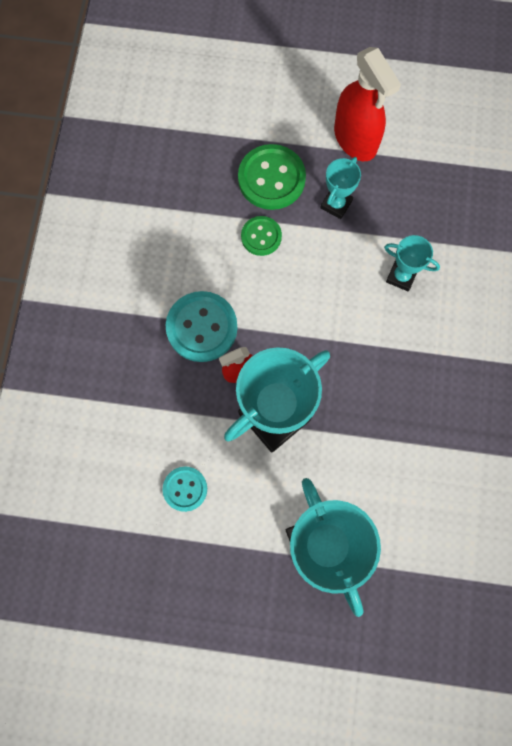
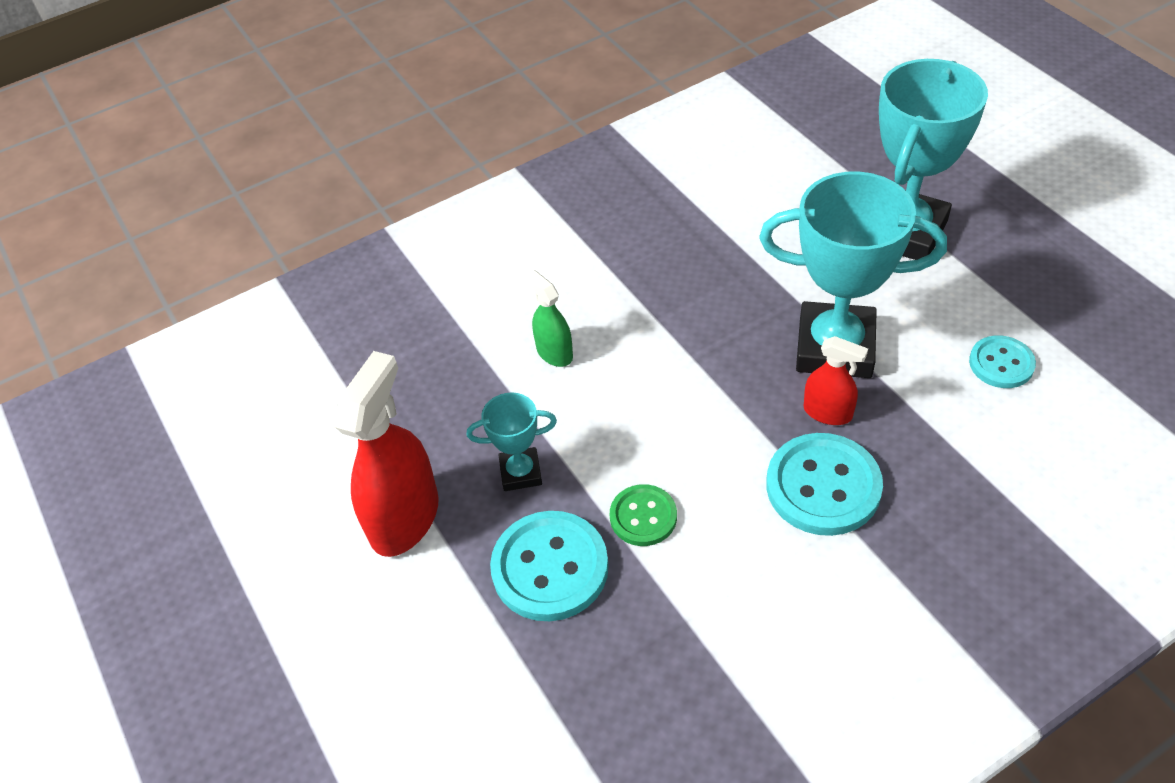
camera: 125 degrees left, 25 degrees down
(271, 178) = (550, 568): green button -> turquoise button
(401, 276) = (554, 352): turquoise trophy -> green spray bottle

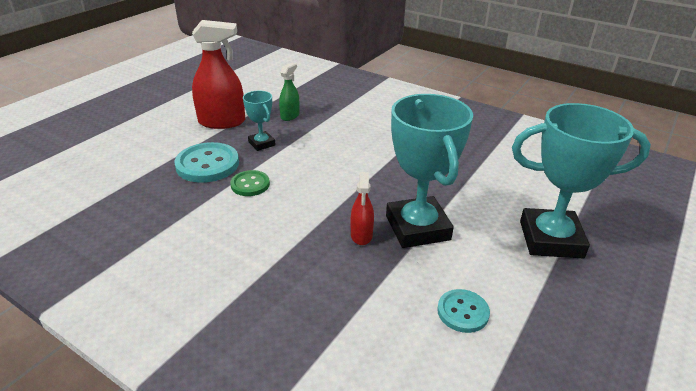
camera: 60 degrees right, 15 degrees down
(554, 352) = (343, 135): green spray bottle -> green spray bottle (290, 116)
(823, 486) = (301, 244): turquoise button -> none

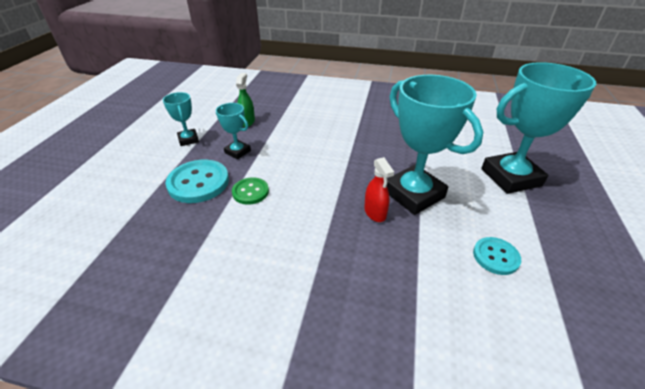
camera: 20 degrees left, 5 degrees up
(222, 122) = (188, 140): red spray bottle -> turquoise trophy

